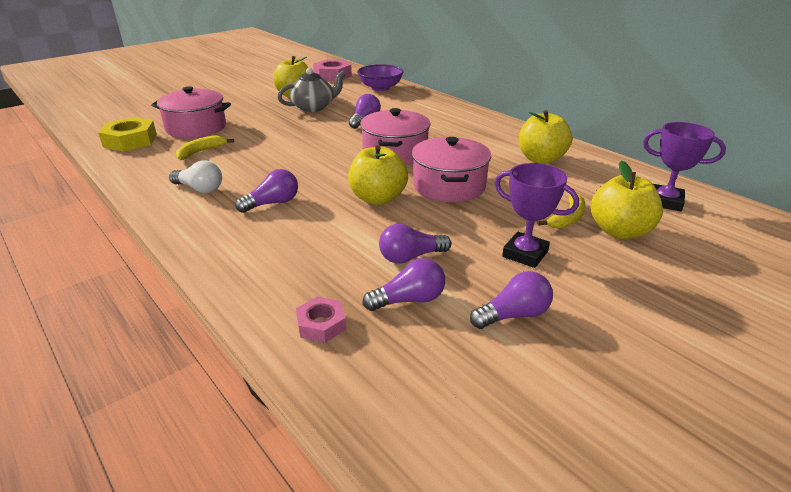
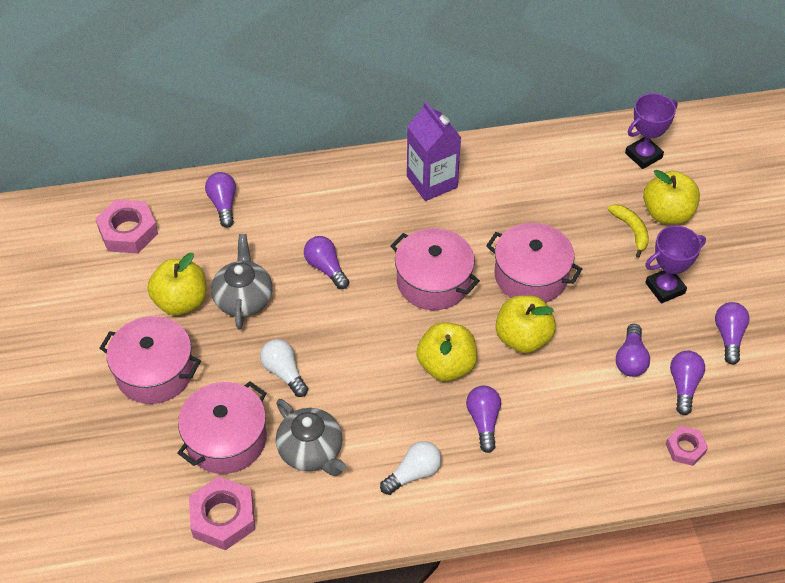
camera: 60 degrees left, 20 degrees up
(130, 141) = (223, 517): yellow nut -> pink nut
(201, 152) = (311, 451): yellow banana -> grey teapot
(236, 101) = (155, 372): none -> pink pot
(263, 130) = (284, 372): none -> white light bulb
(380, 88) = (223, 204): purple bowl -> purple light bulb
(486, 131) = (432, 182): none -> purple carton
(541, 159) = (521, 181): yellow apple -> yellow apple (446, 366)

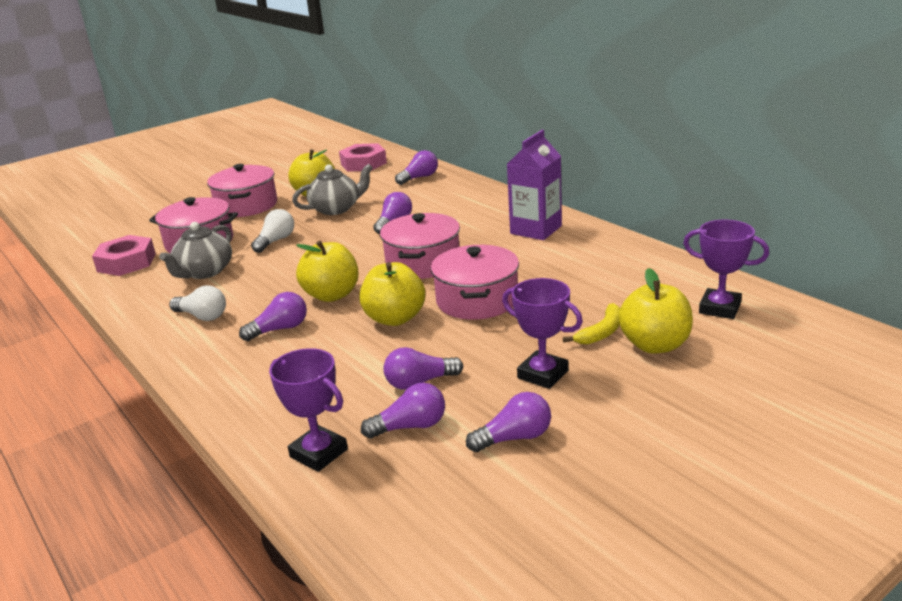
camera: 65 degrees right, 25 degrees down
(685, 448) = (319, 453): pink nut -> purple trophy

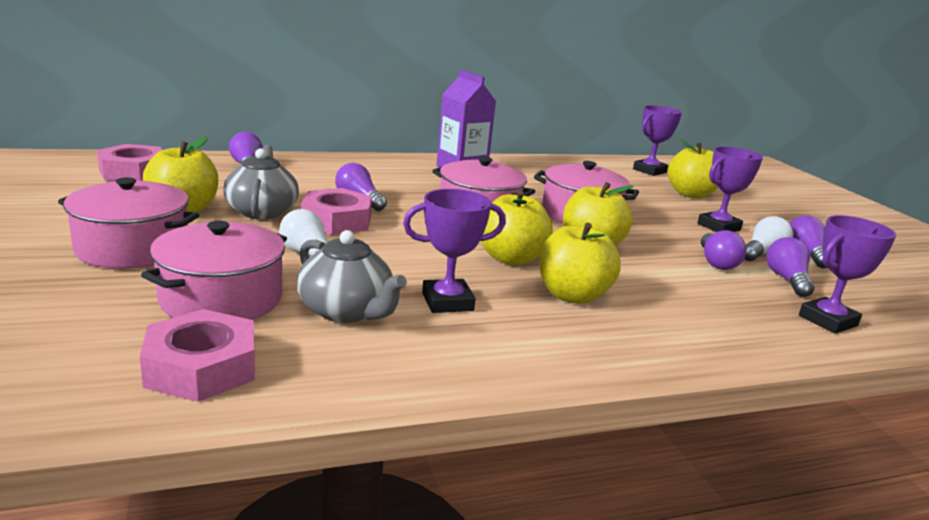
camera: 75 degrees left, 5 degrees down
(202, 316) = (495, 332): white light bulb -> white light bulb (762, 253)
(237, 293) = (447, 302): none -> purple trophy
(280, 329) = (572, 295): purple light bulb -> yellow apple
(344, 229) = (336, 220): none -> pink nut
(601, 332) = (664, 199): yellow banana -> none

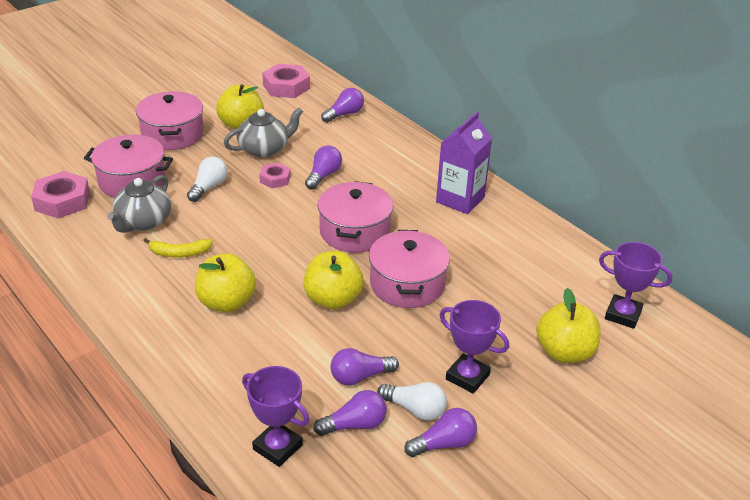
camera: 70 degrees right, 15 degrees up
(336, 220) = (275, 179): pink nut -> pink nut, size x0.59
(447, 302) = (179, 253): purple trophy -> yellow banana
(511, 258) = (271, 264): yellow apple -> none

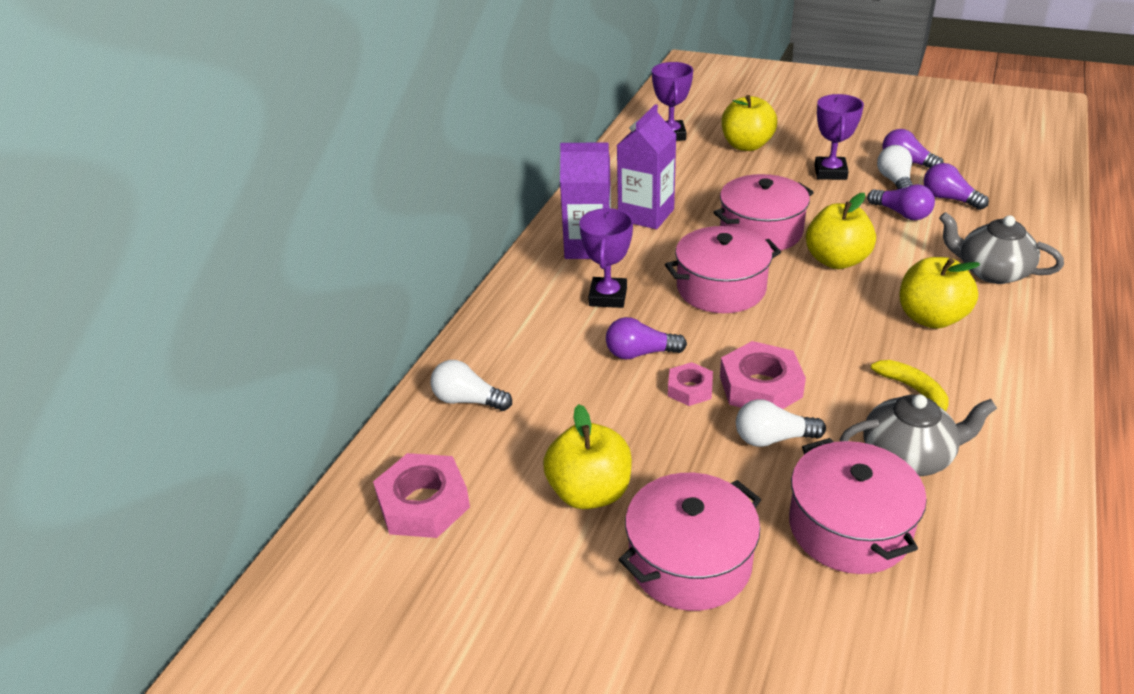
camera: 115 degrees left, 0 degrees up
(62, 201) = (981, 576): pink nut -> pink nut (760, 386)
(264, 149) = (631, 433): grey teapot -> grey teapot (991, 272)
(277, 447) = (1022, 220): purple trophy -> purple trophy (608, 297)
(344, 114) = (468, 400): purple light bulb -> white light bulb
(482, 241) = (646, 215): none -> purple carton

